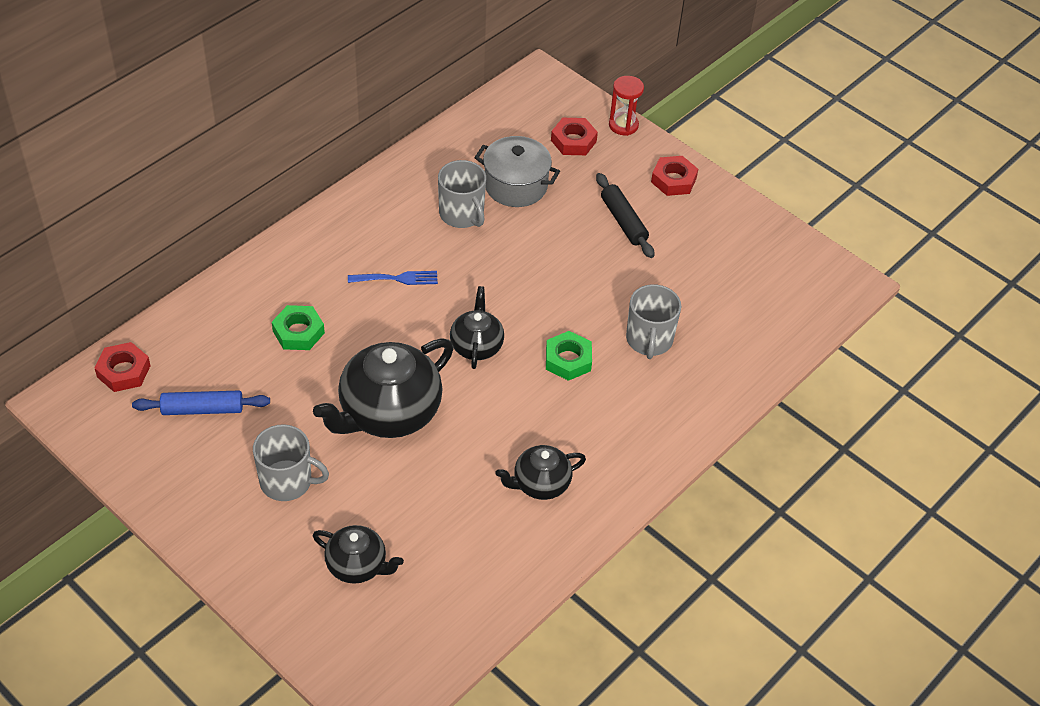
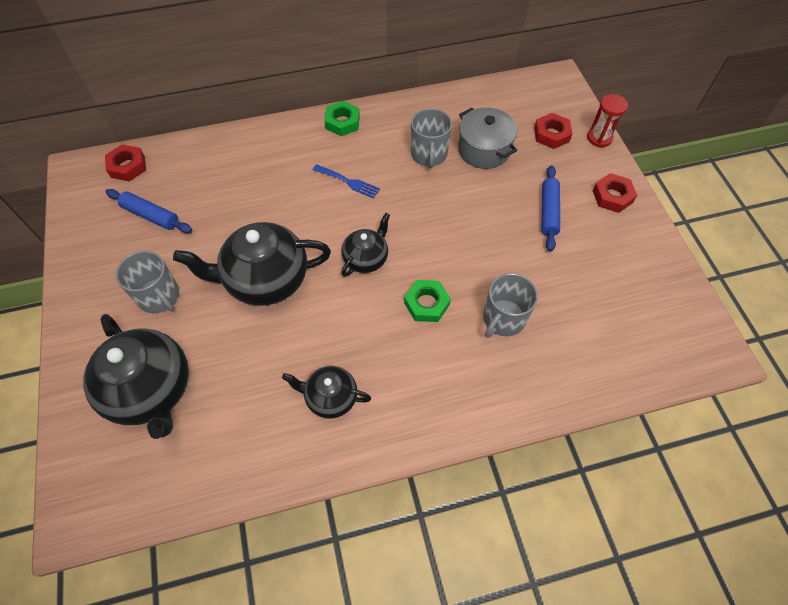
camera: 35 degrees right, 10 degrees up
(298, 332) = (253, 190): green nut -> green nut (342, 122)
(357, 565) = (151, 390): black teapot -> black teapot, size x1.82
(623, 221) = (548, 212): black rolling pin -> blue rolling pin

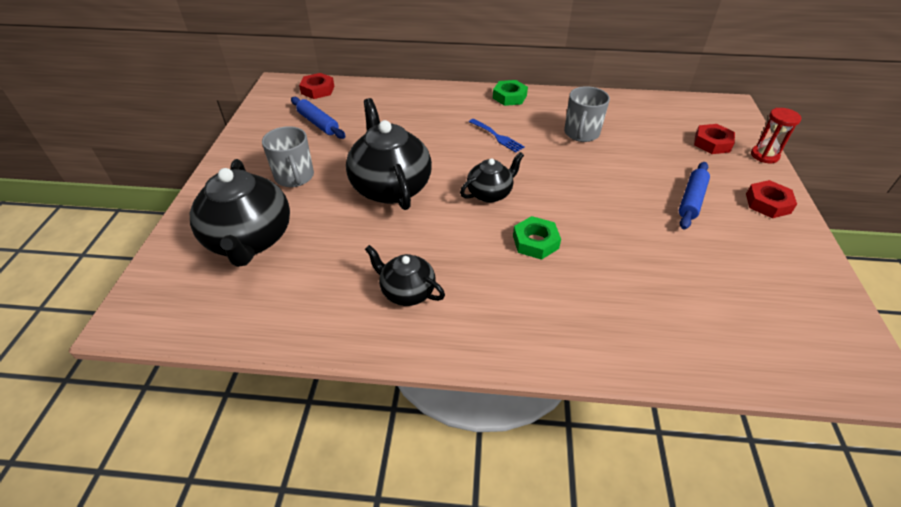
camera: 20 degrees right, 15 degrees down
(265, 280) = (390, 187): black teapot -> black teapot turned 60 degrees clockwise
(483, 150) = (637, 140): grey pot -> none
(503, 319) = (613, 275): grey mug -> none

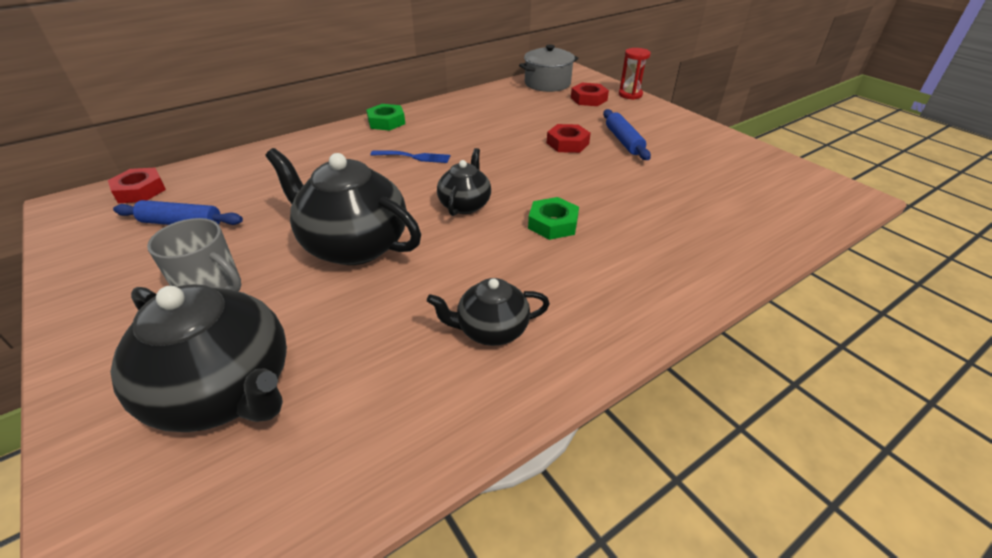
camera: 40 degrees left, 5 degrees down
(581, 133) = (486, 127): grey mug -> none
(690, 111) = (547, 83): none -> grey pot
(768, 203) = (670, 123): red nut -> red nut (567, 143)

